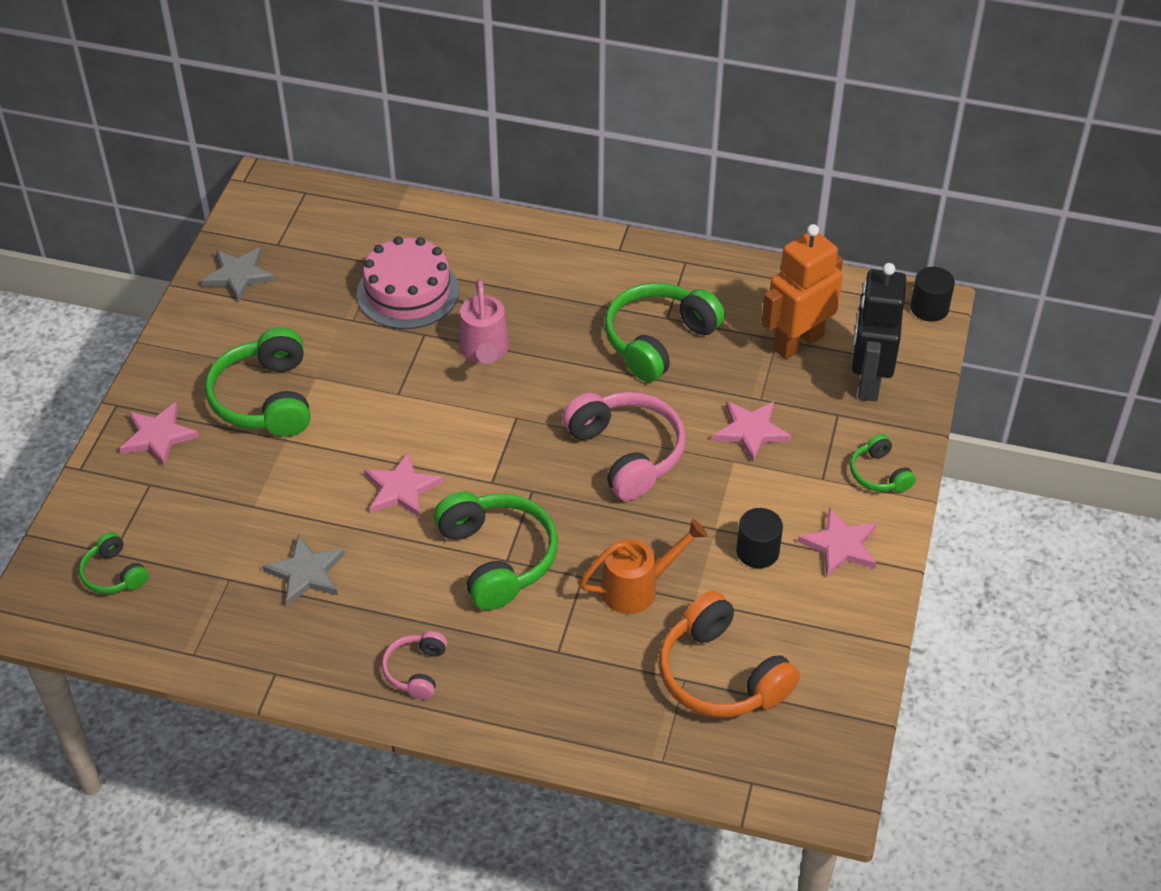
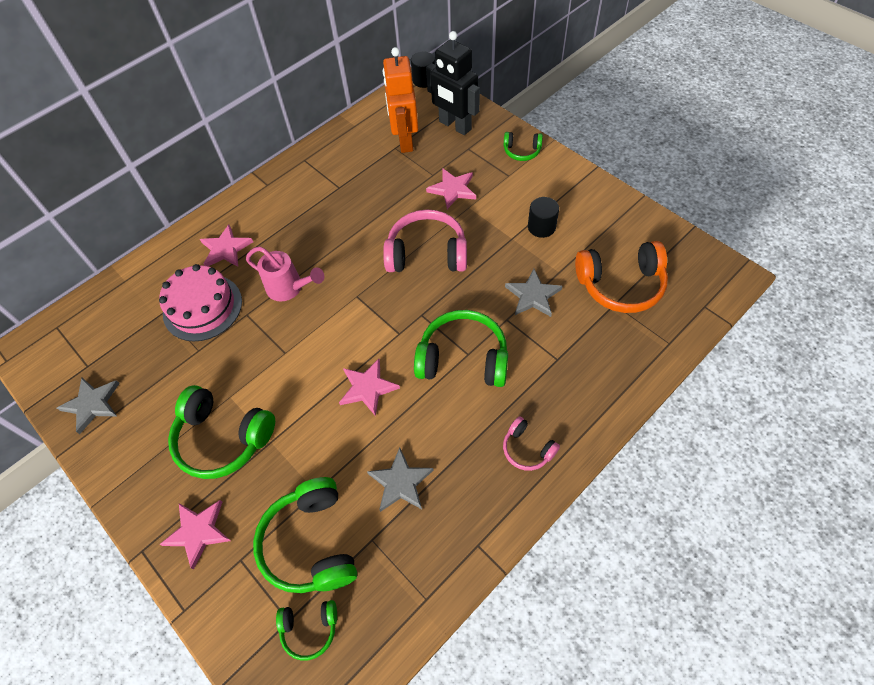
camera: 55 degrees left, 10 degrees up
(637, 588) = (533, 295): orange watering can -> grey star
(658, 340) = (353, 199): green headphones -> green headphones (311, 543)
(840, 545) = (560, 190): pink star -> pink star (226, 249)

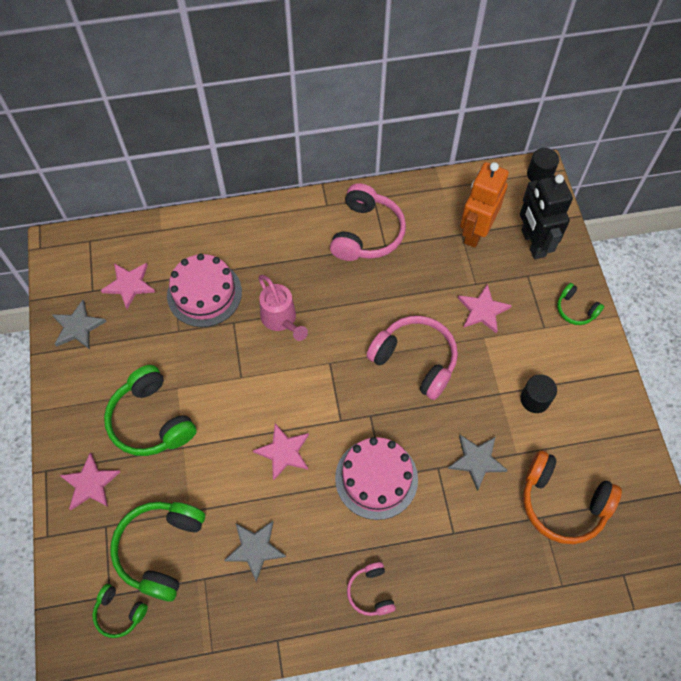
camera: 30 degrees right, 5 degrees up
(226, 249) = (254, 249): pink star -> pink star (129, 285)
(317, 187) = (367, 233): none -> pink headphones
(463, 358) = (376, 478): green headphones -> pink cake

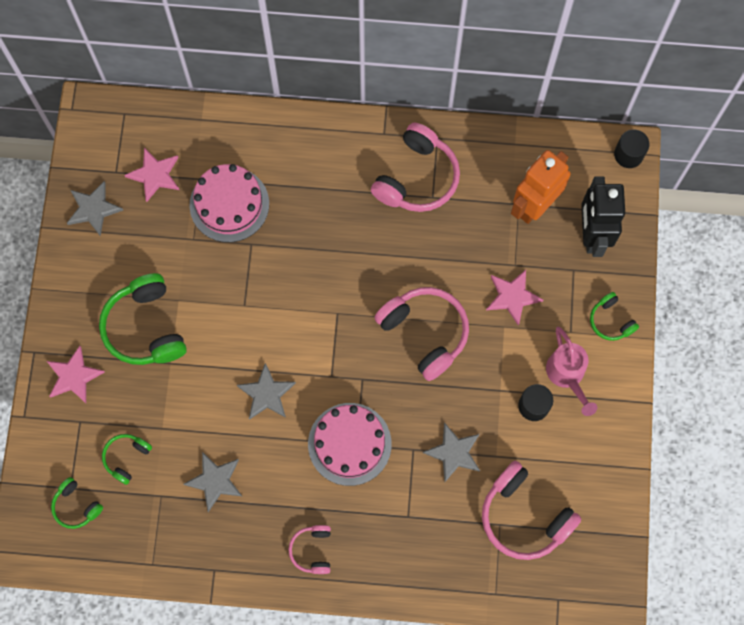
camera: 15 degrees right, 10 degrees up
(160, 549) = (126, 458): green headphones -> green headphones, size x0.53
(281, 319) = (300, 253): pink watering can -> pink watering can (567, 375)
(283, 452) = (266, 394): pink star -> grey star
(562, 503) = (524, 516): orange headphones -> pink headphones

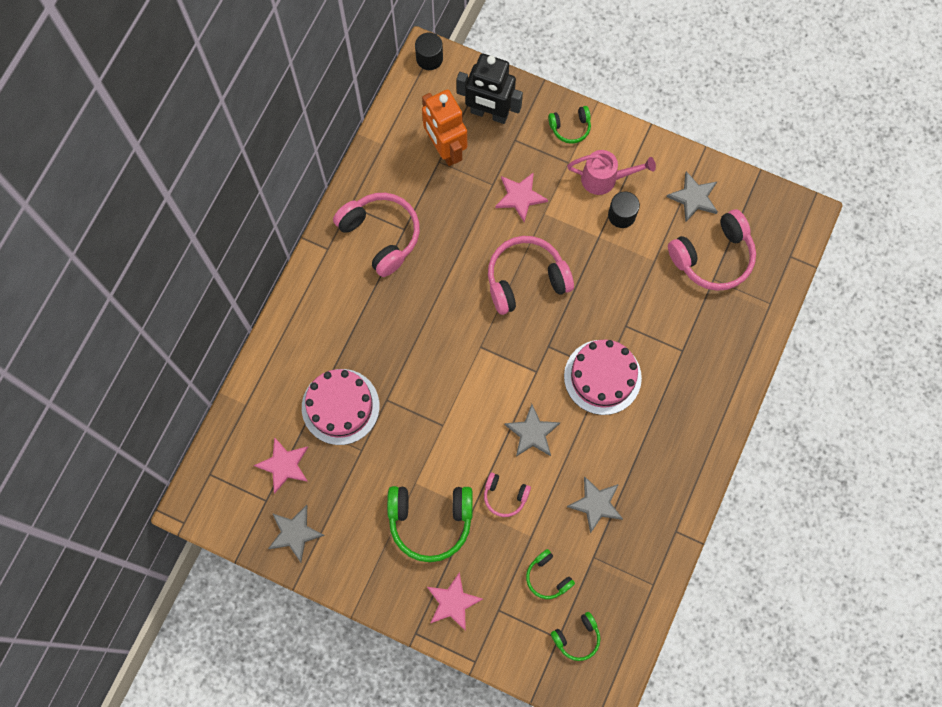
camera: 70 degrees left, 0 degrees up
(312, 550) = (685, 440): pink headphones -> pink headphones (505, 496)
(454, 453) = (640, 293): grey star -> grey star (693, 198)

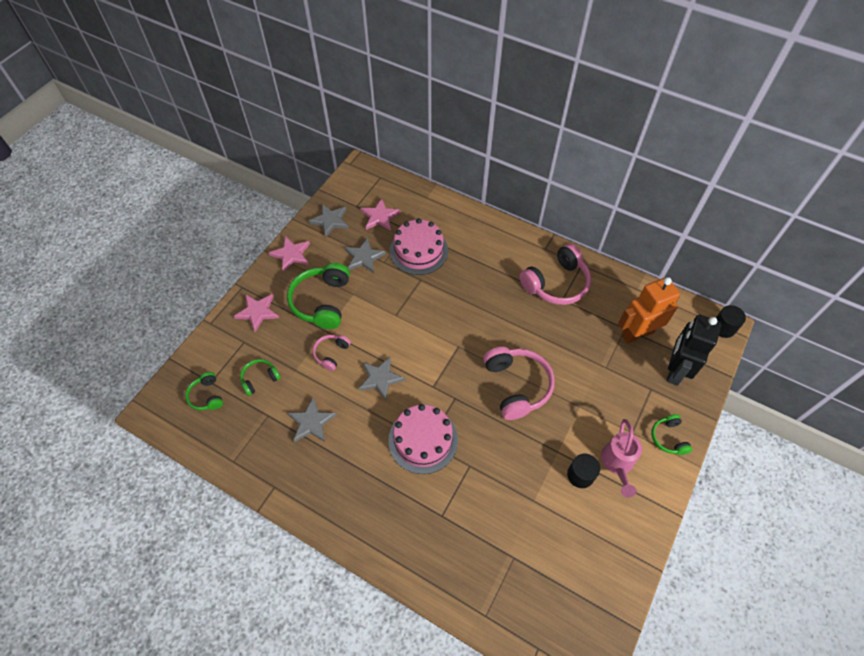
camera: 95 degrees right, 15 degrees down
(520, 197) = (595, 388): pink star -> pink star (291, 254)
(693, 198) = (602, 549): grey star -> grey star (364, 257)
(713, 257) = (537, 560): pink headphones -> none

